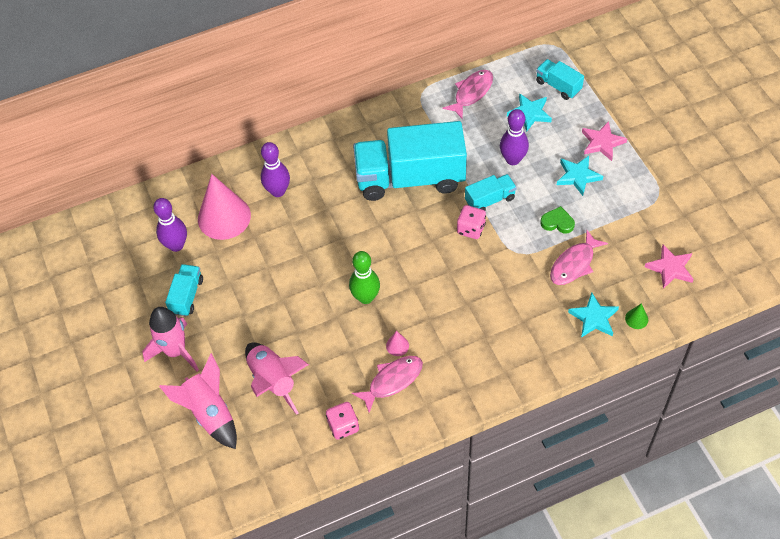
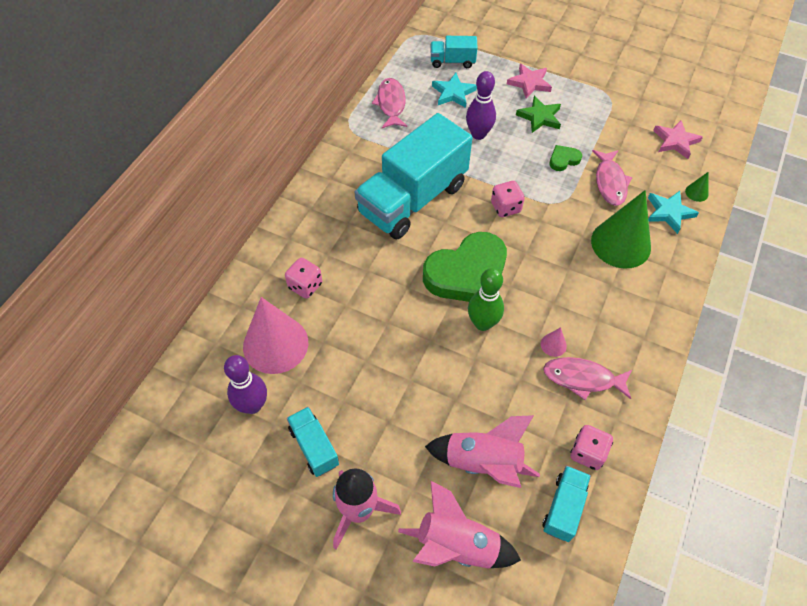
camera: 45 degrees left, 0 degrees up
(278, 191) = (305, 286): purple bowling pin -> pink dice
(392, 257) = (467, 273): none -> green heart
(392, 381) = (583, 379): pink fish -> pink fish turned 90 degrees counterclockwise
(490, 200) = (495, 175): turquoise truck -> turquoise truck (564, 508)
(527, 314) = (620, 244): none -> green cone
(578, 176) = (539, 117): turquoise star -> green star

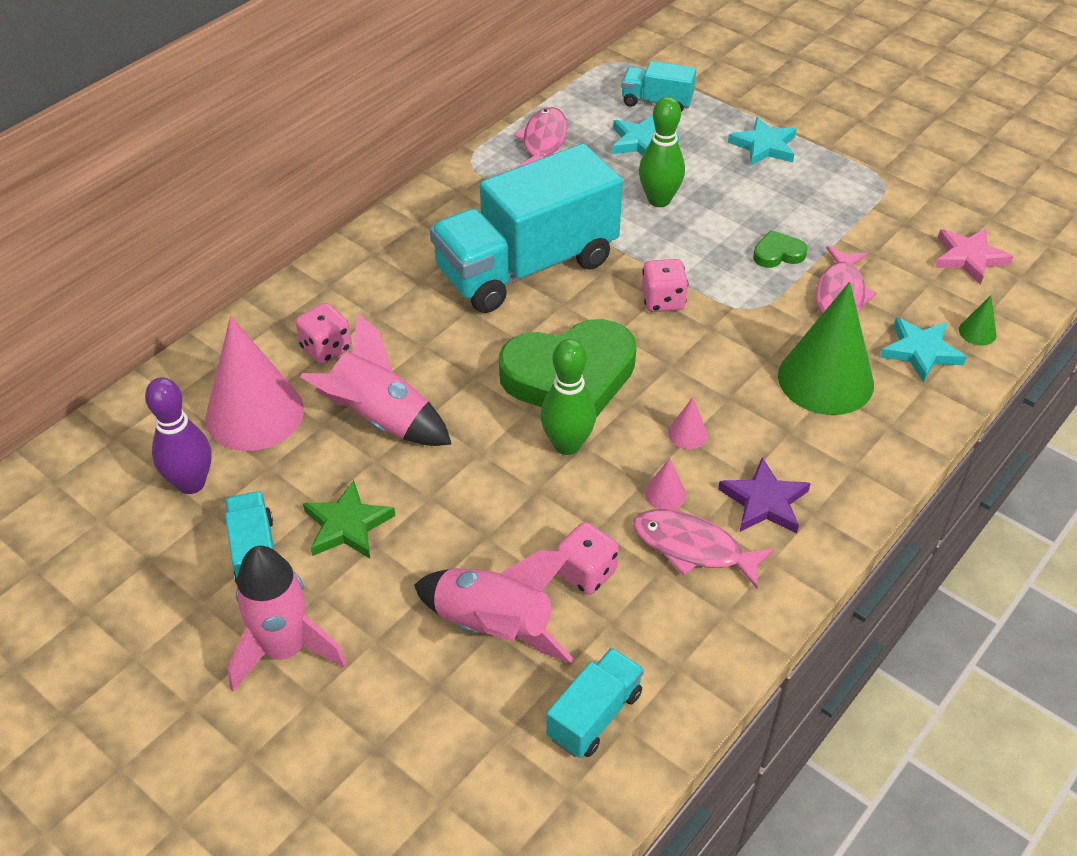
camera: 15 degrees right, 10 degrees down
(456, 545) = (410, 727): pink rocket -> pink rocket (380, 419)
(478, 134) = (659, 200): purple bowling pin -> green bowling pin
(529, 83) = (764, 146): pink star -> turquoise star
(539, 117) = (762, 192): green star -> green star (347, 525)
(552, 299) = (687, 434): none -> pink cone
(587, 453) = (661, 649): pink dice -> pink dice (586, 573)
(613, 337) = (764, 502): none -> purple star

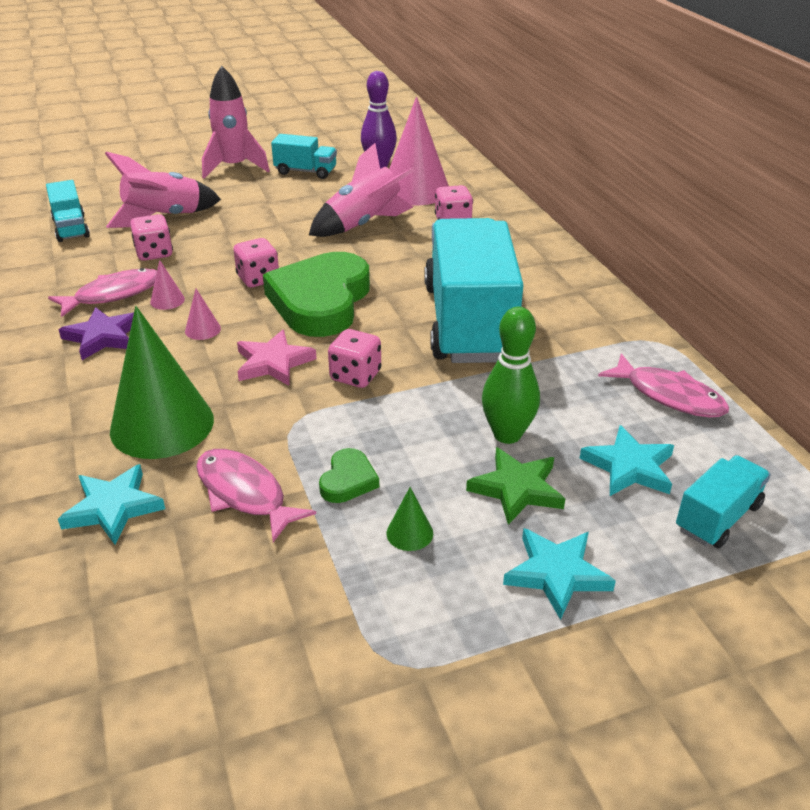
camera: 120 degrees right, 10 degrees down
(347, 525) = (291, 197): green star -> green star (517, 489)
(567, 445) = (258, 279): green bowling pin -> pink dice
(969, 258) = (180, 652): pink star -> pink star (273, 363)
(977, 332) = (80, 572): green cone -> green cone (409, 533)

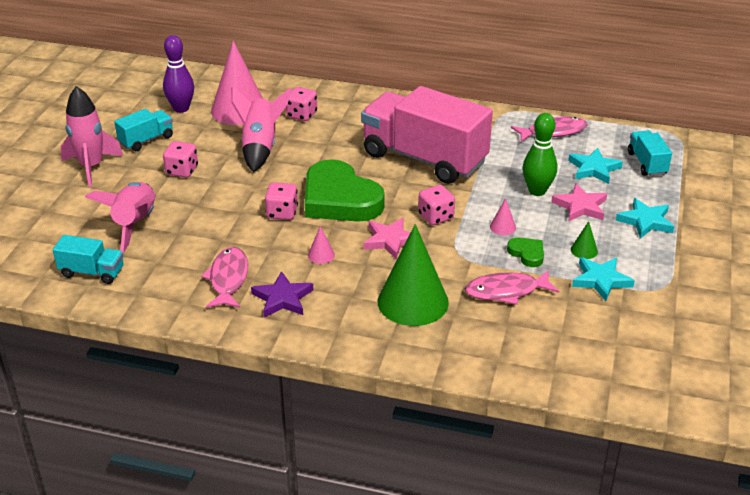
camera: 55 degrees left, 0 degrees up
(113, 507) = (476, 341): turquoise star -> turquoise star (601, 280)
(154, 253) = (188, 244): pink dice -> pink dice (182, 171)
(167, 300) = (265, 258): pink cone -> pink cone (502, 227)
(469, 322) = (424, 158): turquoise truck -> pink truck
(517, 489) = (580, 206): green star -> pink star

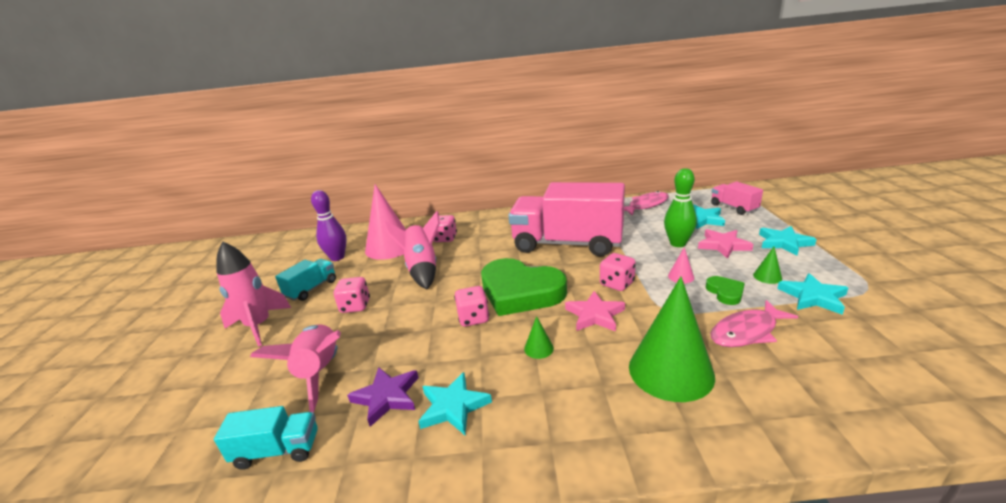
camera: 15 degrees left, 10 degrees down
(228, 279) = (453, 406): pink fish -> turquoise star
(282, 298) = (529, 412): purple star -> purple star (387, 397)
(321, 255) = (538, 348): pink cone -> green cone
(527, 254) = (725, 292): green heart -> green heart turned 45 degrees clockwise
(647, 163) = (733, 207): turquoise truck -> pink truck

